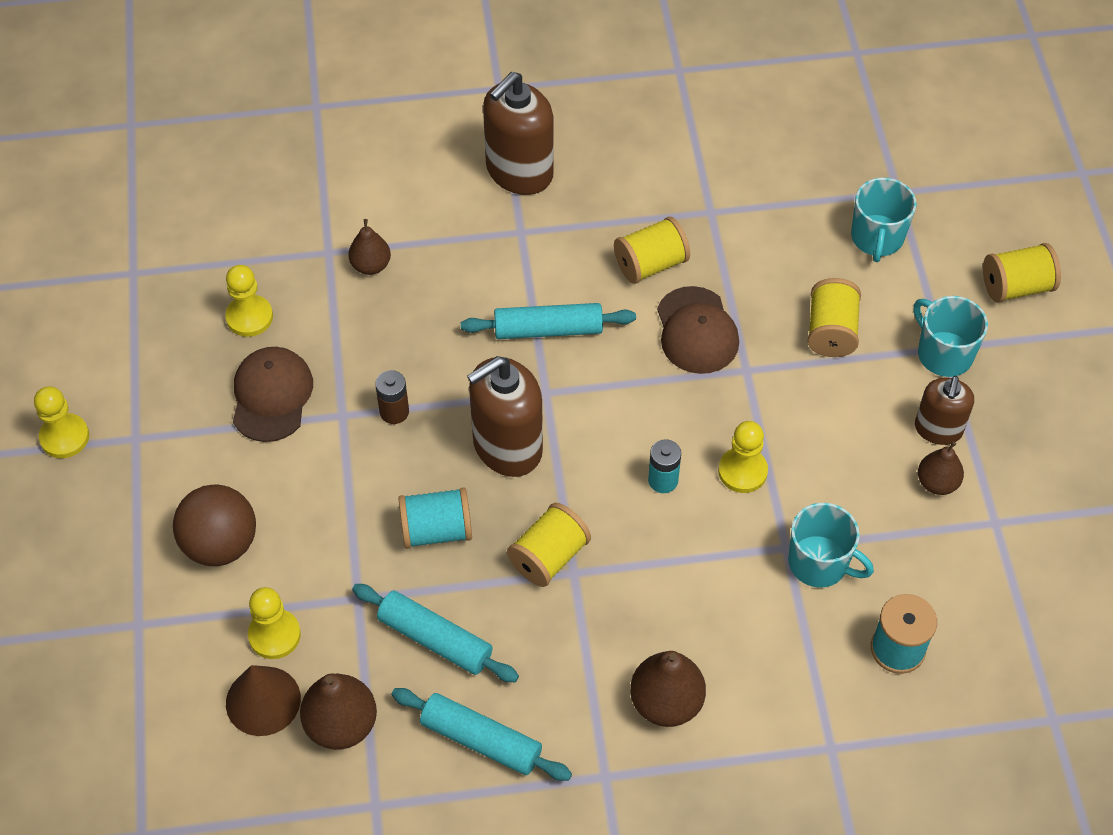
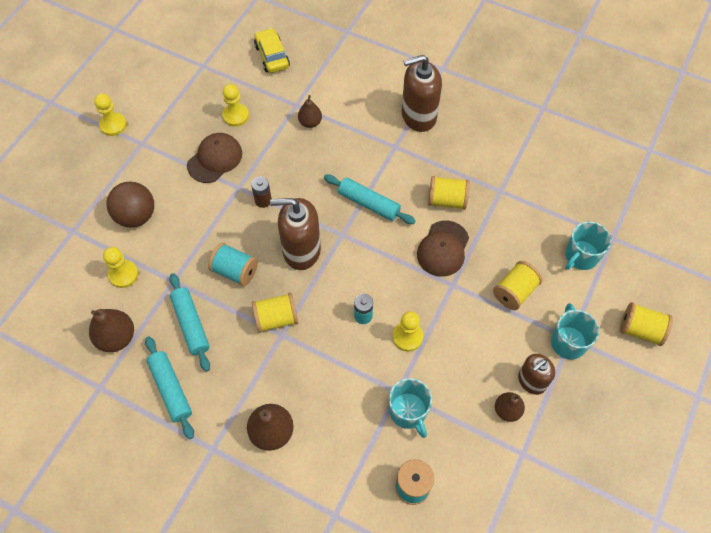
camera: 35 degrees right, 5 degrees up
(231, 202) = (272, 56): none -> yellow car
(263, 700) = (93, 302): brown cone -> none

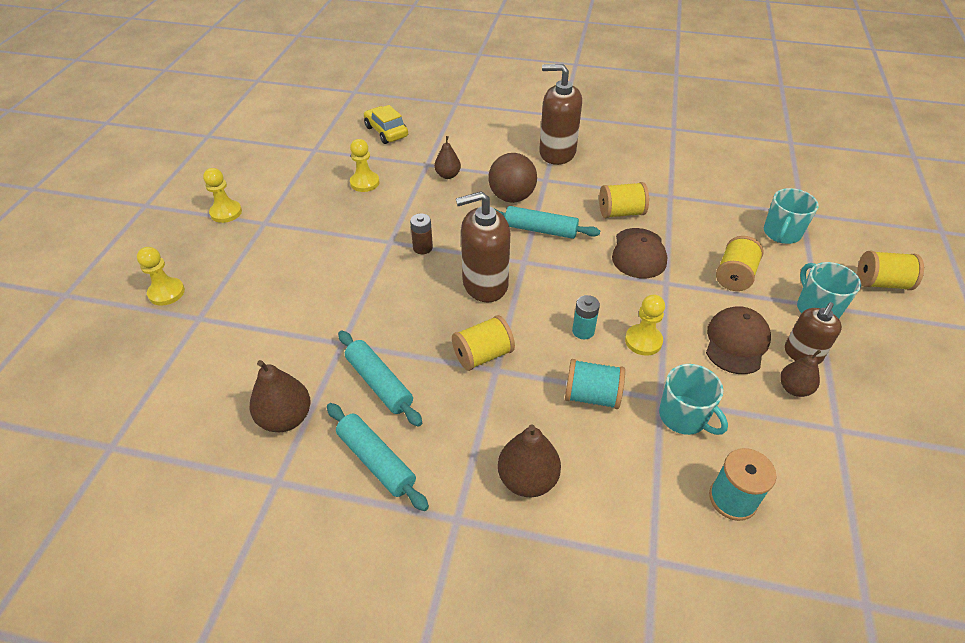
camera: 15 degrees left, 15 degrees down
(123, 274) = (276, 349): yellow pawn -> yellow pawn (166, 293)
(136, 216) = (276, 289): brown ball -> brown ball (512, 197)
(215, 159) = (354, 222): brown cap -> brown cap (736, 342)
(235, 271) = (415, 318): turquoise spool -> turquoise spool (592, 396)
(418, 116) = (557, 153): brown soap dispenser -> brown soap dispenser turned 45 degrees clockwise

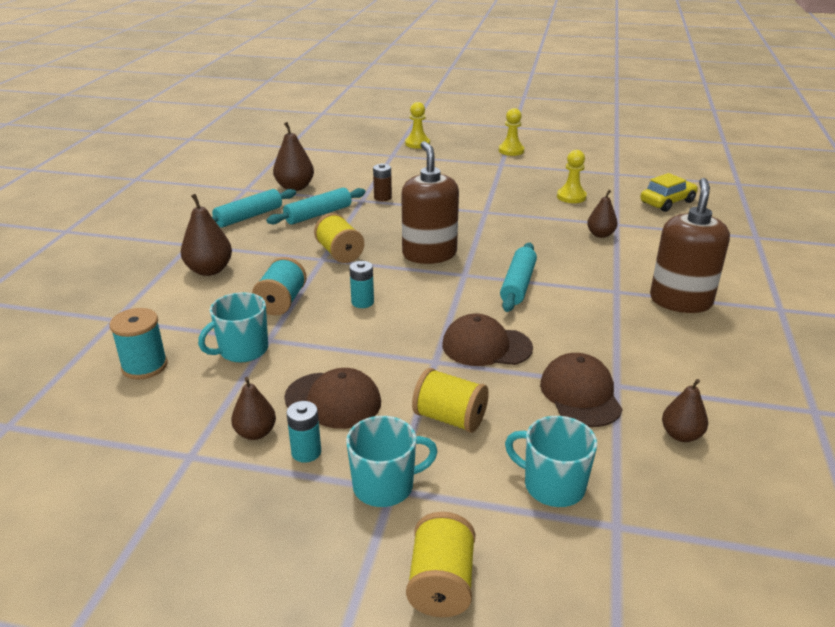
camera: 90 degrees right, 15 degrees down
(422, 248) = (478, 225): brown battery -> brown battery (382, 197)
(512, 197) = (573, 269): brown ball -> none
(621, 213) = (564, 340): yellow spool -> none
(643, 341) = (344, 336): yellow pawn -> none
(686, 212) = (580, 394): none -> brown cap
(714, 178) = (681, 435): none -> brown pear
(802, 354) = (306, 452): brown soap dispenser -> turquoise battery

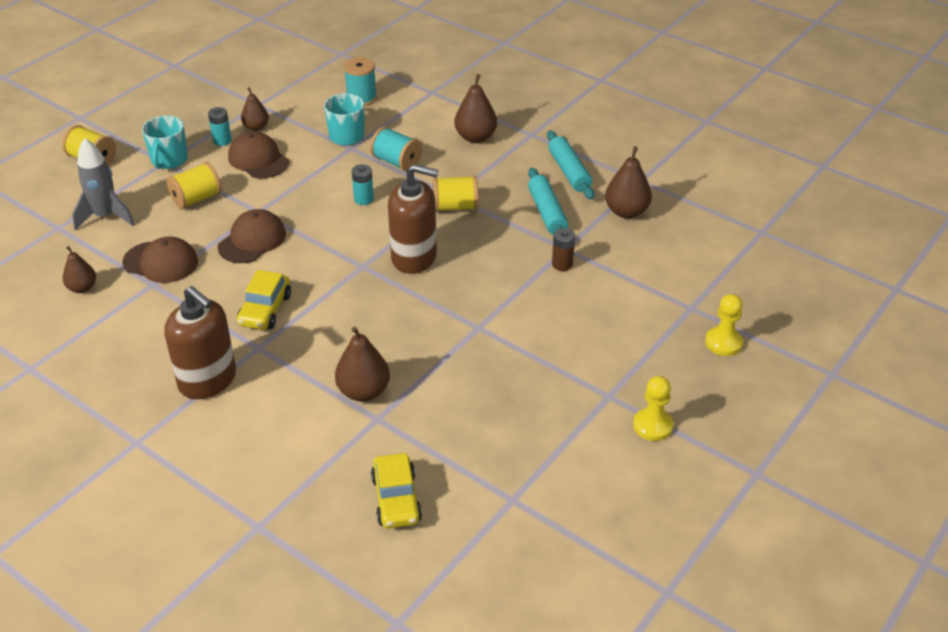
camera: 115 degrees right, 10 degrees up
(333, 400) = (258, 159): brown cap -> brown cap turned 90 degrees clockwise
(518, 285) = (319, 291): turquoise rolling pin -> none
(552, 485) = (106, 217): turquoise mug -> grey rocket
(571, 197) = (469, 415): yellow pawn -> none
(571, 303) = (265, 310): none -> yellow car
(600, 234) = (363, 391): brown pear -> brown pear, size x1.55

